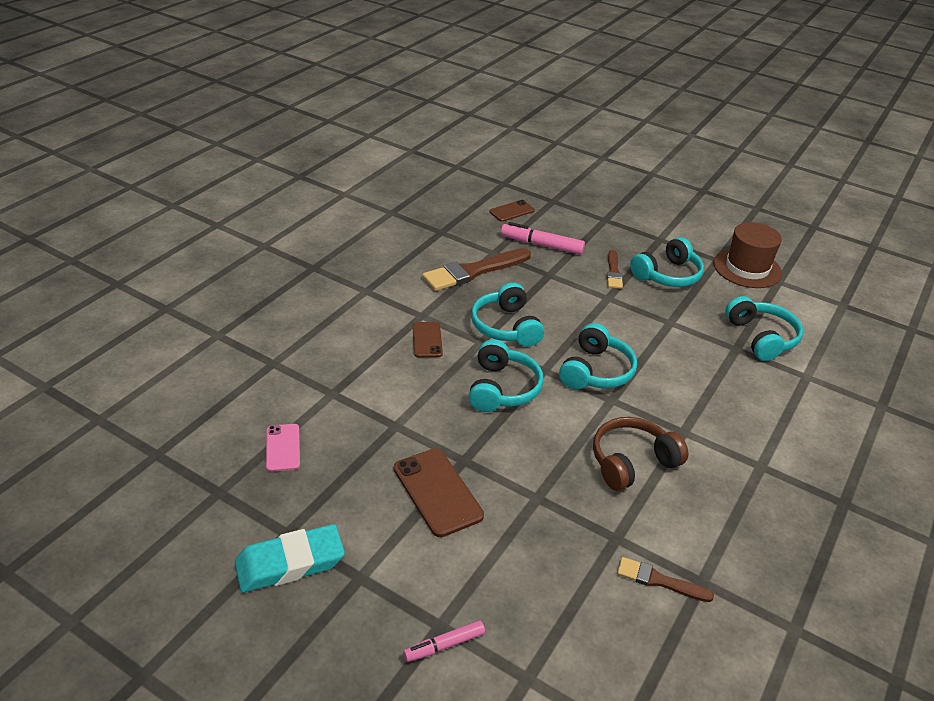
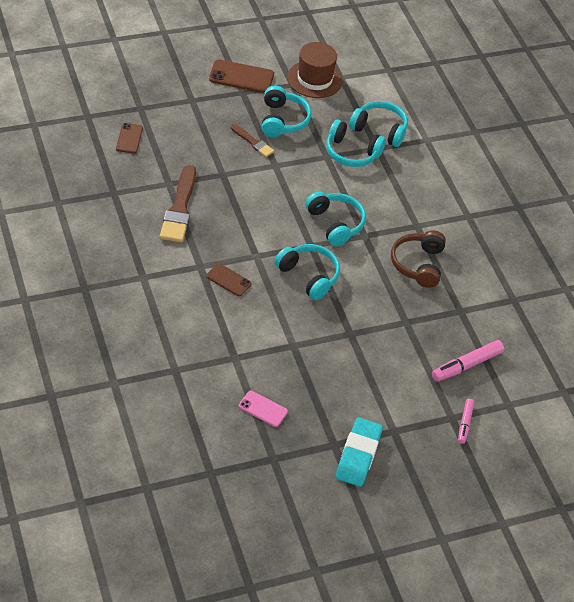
camera: 55 degrees left, 10 degrees up
(437, 492) = (364, 361): brown phone -> brown phone (241, 77)
(506, 327) = (254, 234): turquoise headphones -> turquoise headphones (351, 153)
(541, 245) = (187, 153): pink marker -> pink marker (466, 365)
(659, 580) = (499, 315): brown brush -> none

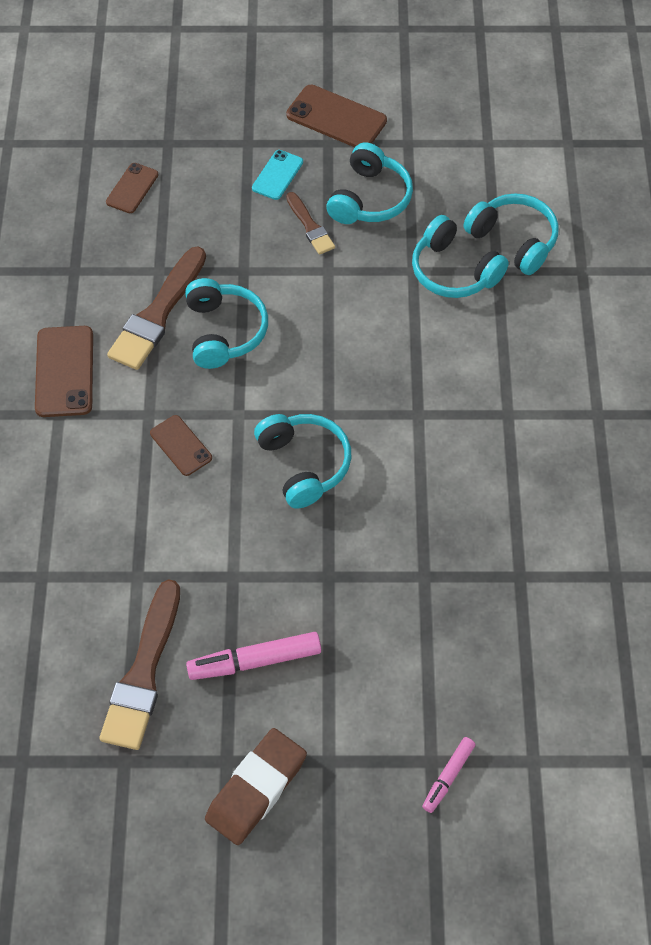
camera: 25 degrees right, 10 degrees up
(135, 252) = (64, 371): none -> brown phone
(219, 116) = (277, 175): none -> turquoise phone
(263, 409) = (143, 672): pink phone -> brown brush
(314, 79) = (446, 140): brown hat -> none
(335, 223) = (380, 385): turquoise headphones -> turquoise headphones (224, 332)
(358, 455) = (256, 789): turquoise eraser -> brown eraser
(418, 264) = (483, 481): brown headphones -> none
(466, 365) = (491, 674): pink marker -> pink marker (254, 661)

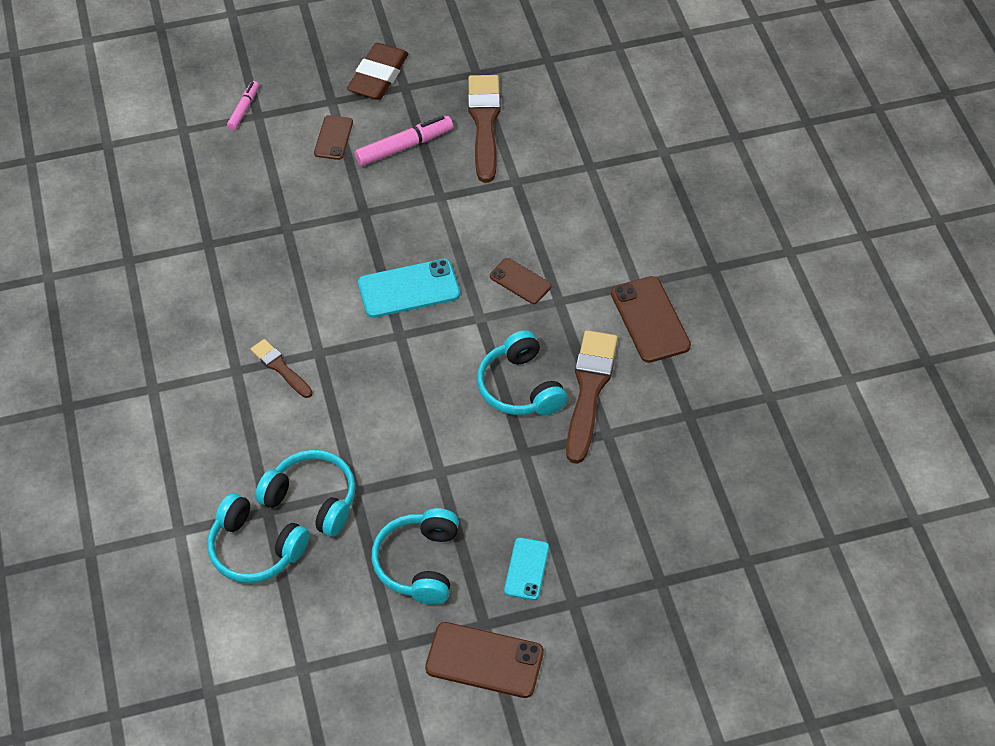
camera: 165 degrees right, 5 degrees down
(132, 188) = (673, 516): brown phone -> brown phone (333, 138)
(304, 464) = (409, 289): turquoise headphones -> turquoise phone
(310, 226) = (472, 516): brown brush -> brown brush (280, 367)

